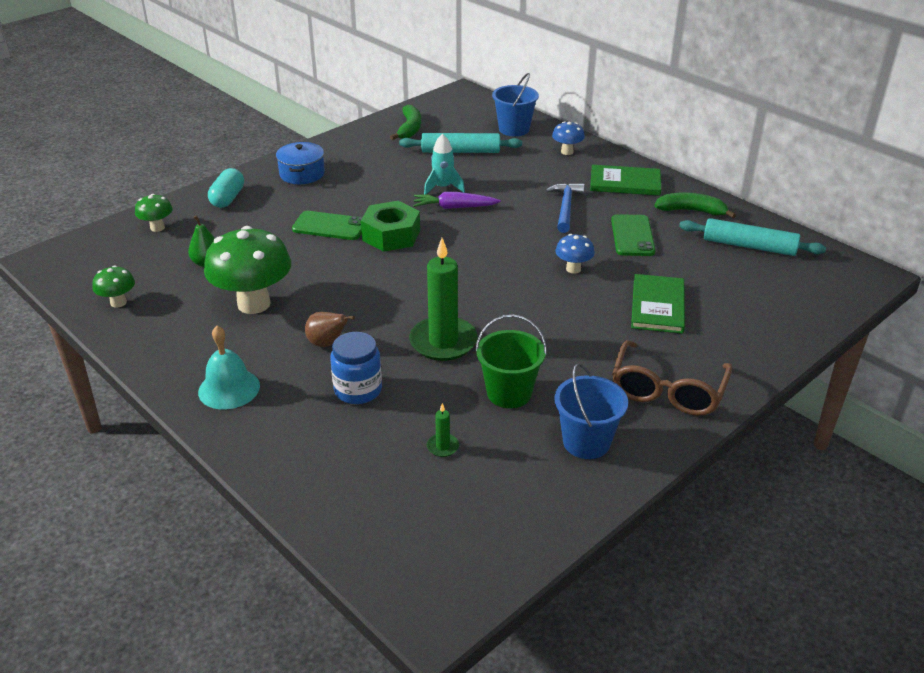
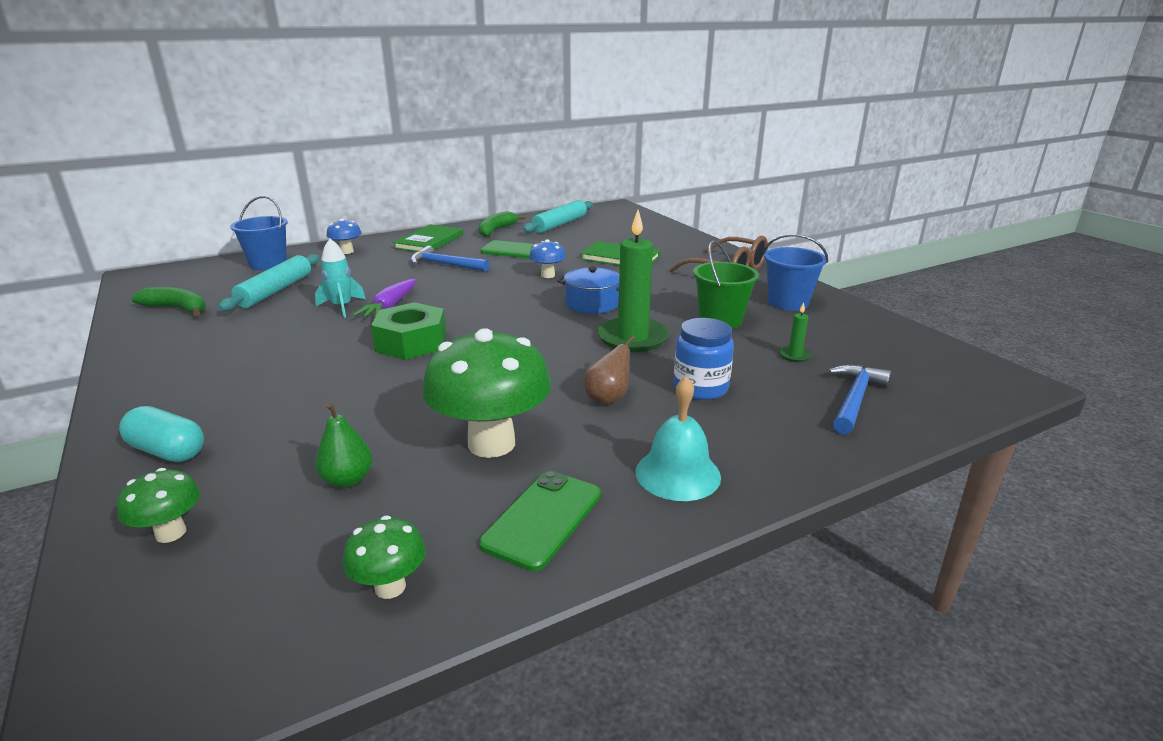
camera: 75 degrees left, 10 degrees down
(302, 174) = (184, 384): blue pot -> blue pot (592, 304)
(330, 226) = (350, 376): green phone -> green phone (542, 519)
(361, 485) = (854, 399): none -> blue hammer

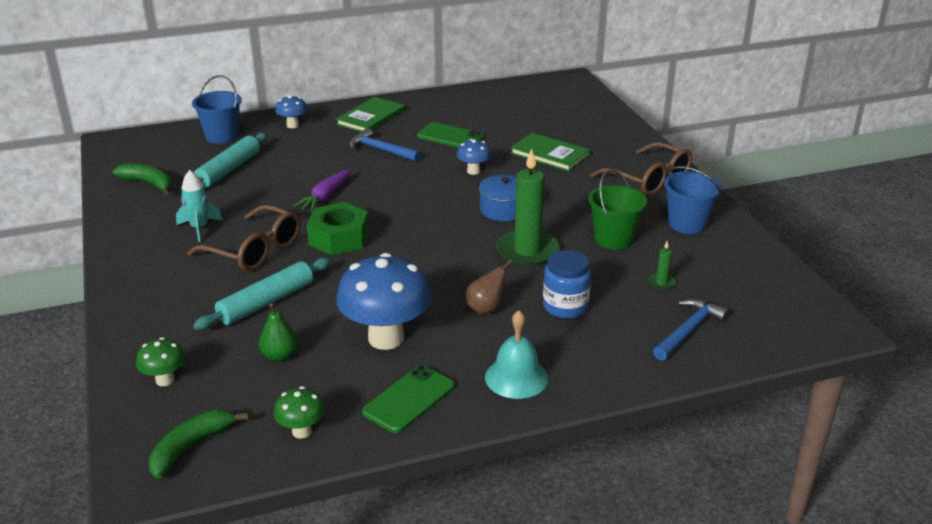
camera: 10 degrees right, 5 degrees up
(167, 451) = (156, 319): turquoise capsule -> none
(307, 362) = (254, 250): none -> brown glasses
(342, 307) = (284, 194): turquoise rocket -> turquoise rocket (199, 228)
(491, 443) = (386, 338): green mushroom -> blue mushroom
(496, 230) = (438, 106): green banana -> green banana (191, 447)
(559, 224) = (504, 102): turquoise rolling pin -> turquoise rolling pin (266, 302)

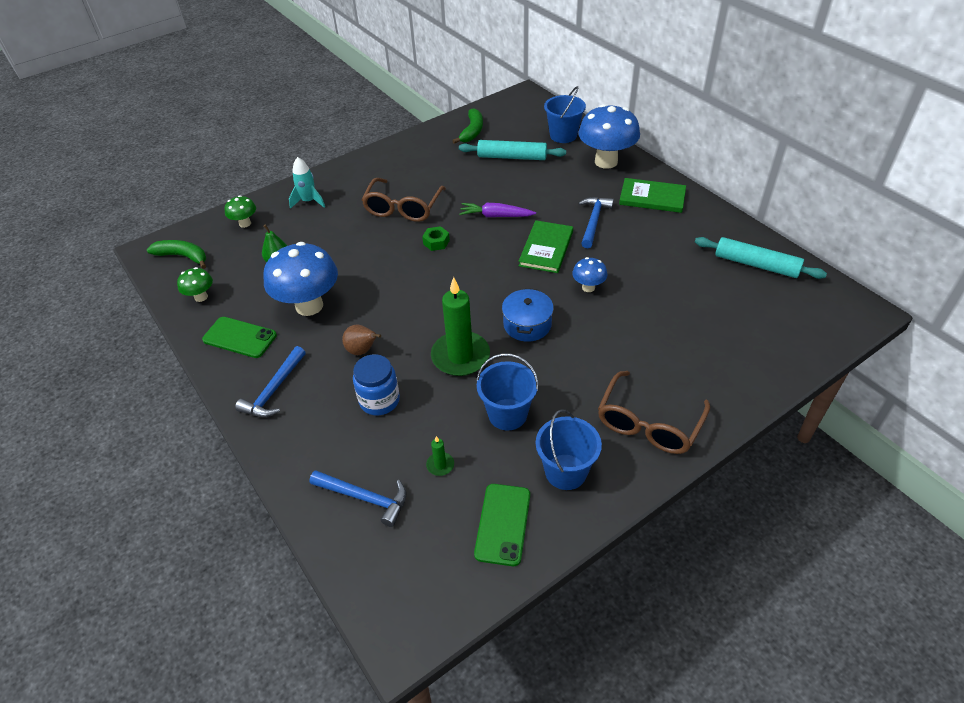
camera: 75 degrees right, 15 degrees up
(199, 228) = (422, 174): turquoise rocket -> turquoise rocket (309, 201)
(266, 302) = (338, 235): turquoise rolling pin -> turquoise rolling pin (756, 264)
(292, 125) = (606, 161): blue mushroom -> blue mushroom, size x2.07
(339, 238) = (436, 242): green nut -> green nut, size x0.52
(450, 137) = (648, 255): green phone -> green phone (503, 524)
(516, 377) = (274, 390): turquoise bell -> blue hammer
(549, 154) = (657, 332): green book -> green book (546, 248)
(613, 239) = (507, 414): green bucket -> blue bucket

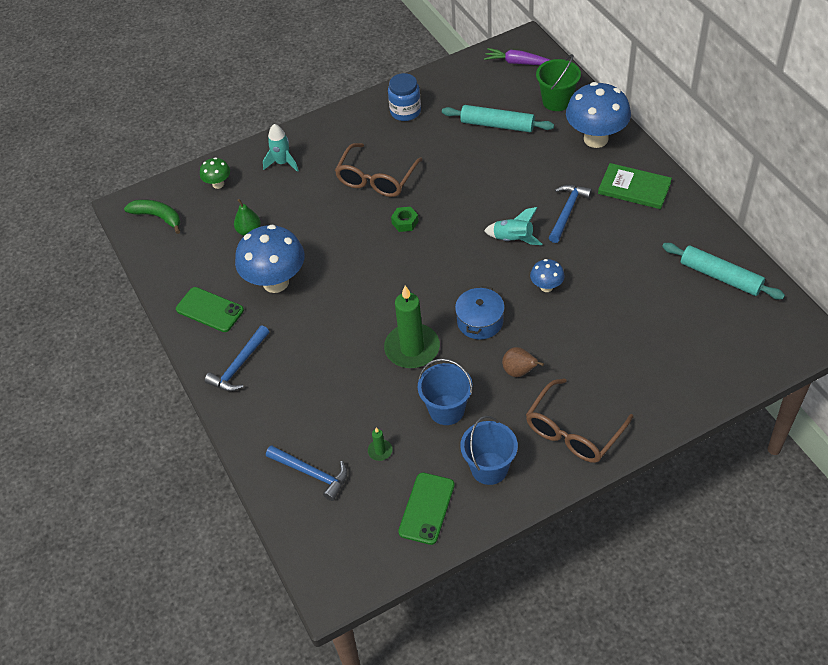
camera: 10 degrees right, 5 degrees up
(201, 297) = (174, 263): green mushroom -> none
(362, 351) = (322, 334): brown pear -> brown pear (519, 372)
(379, 400) = (333, 385): blue jar -> blue jar (405, 111)
(472, 131) = (460, 88): green banana -> none
(496, 216) = (469, 197): purple carrot -> purple carrot (518, 62)
(546, 248) = (513, 239): green book -> turquoise rocket
(563, 135) = (557, 101): blue bucket -> green bucket

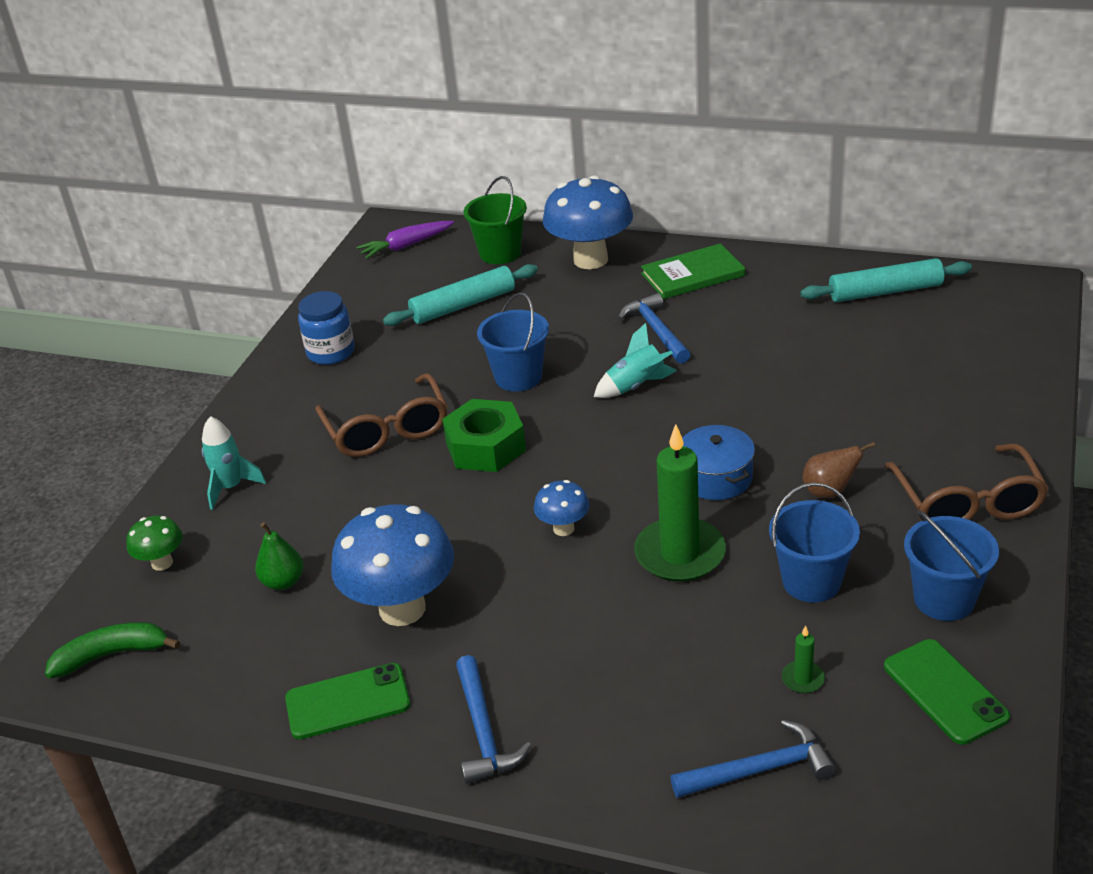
camera: 45 degrees left, 15 degrees down
(405, 222) = (486, 447): green nut -> green nut, size x1.94
(467, 191) = (518, 377): none -> blue bucket
(546, 287) = (737, 403): blue mushroom -> blue mushroom (563, 528)

